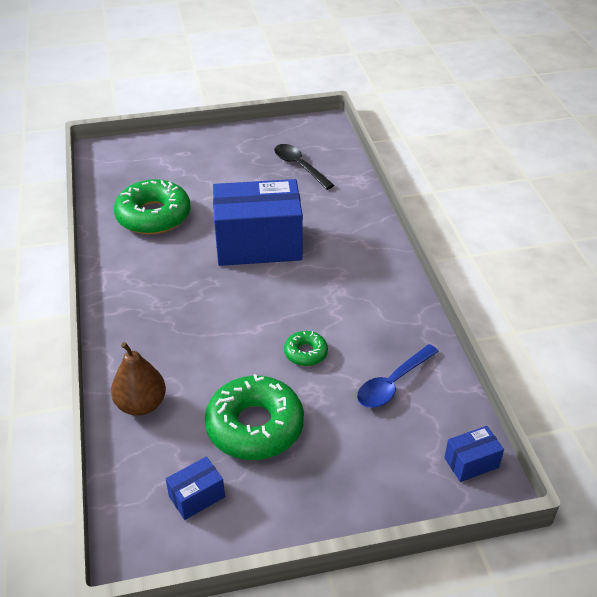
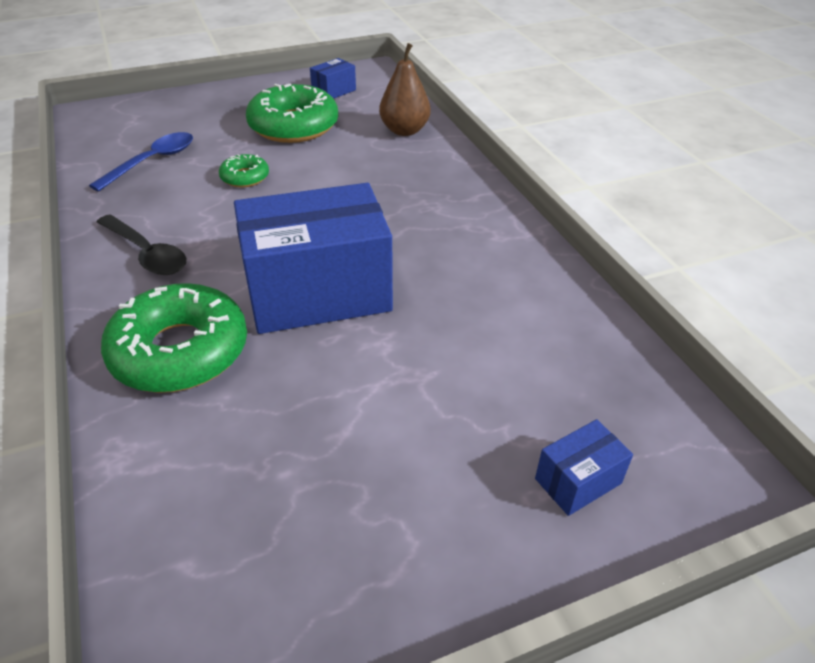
camera: 170 degrees right, 0 degrees up
(153, 216) = (508, 324): green donut -> green donut (180, 351)
(299, 166) = (251, 484): black spoon -> black spoon (146, 253)
(471, 462) = (98, 120): blue box -> blue box (578, 481)

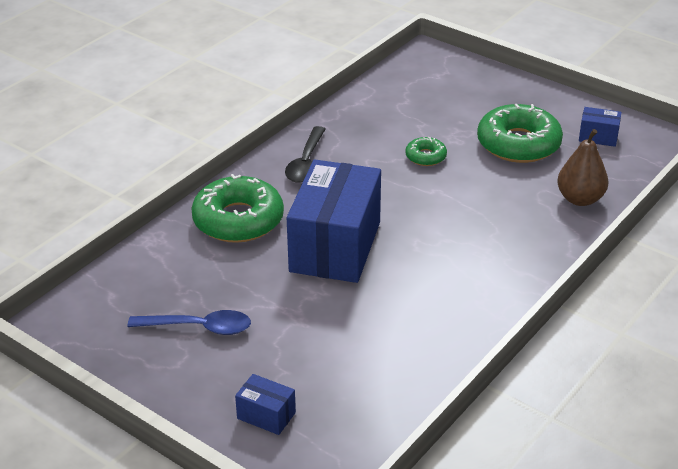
camera: 60 degrees right, 5 degrees down
(152, 162) = (400, 111): blue spoon -> blue spoon (198, 327)
(318, 293) = (335, 247): blue box -> blue box turned 60 degrees clockwise

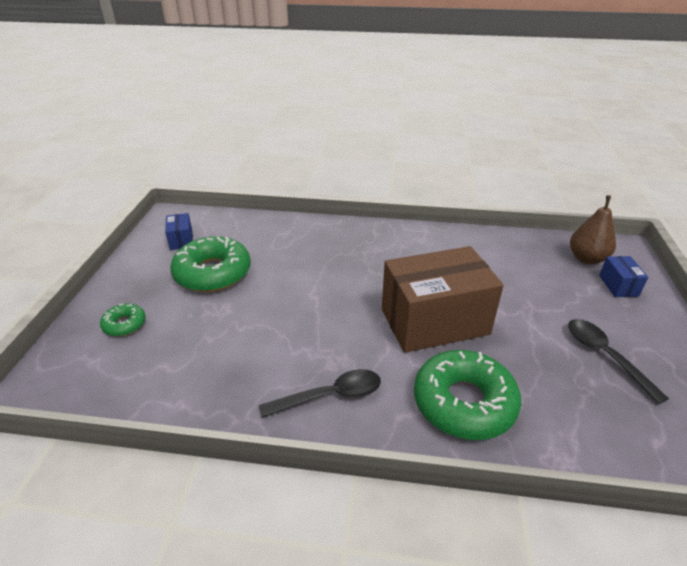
camera: 120 degrees left, 0 degrees up
(198, 327) = (605, 356): blue spoon -> black spoon
(335, 247) = (434, 322): blue box -> brown box
(425, 157) = (264, 316): green donut -> green donut (124, 324)
(580, 199) = (273, 230): brown pear -> brown pear (587, 258)

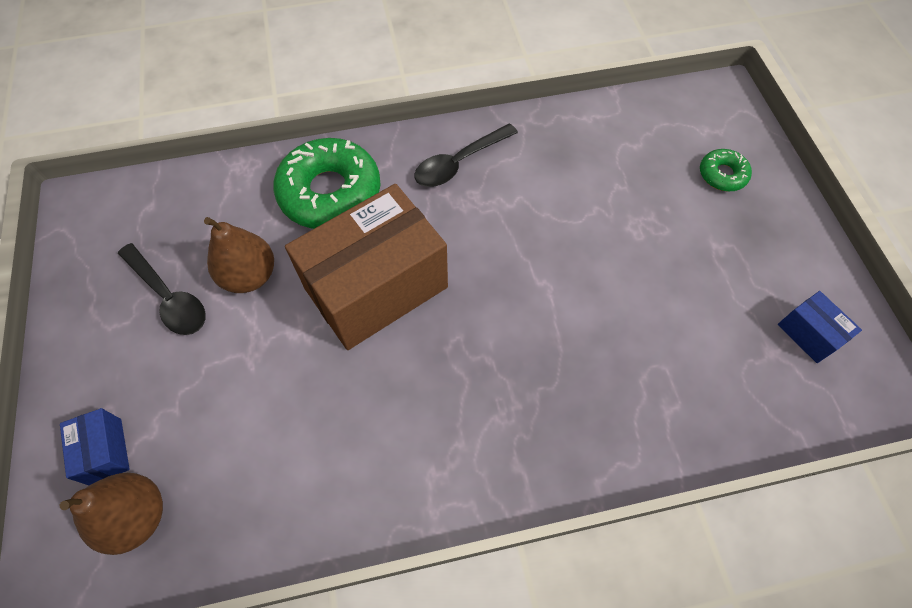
camera: 160 degrees right, 25 degrees up
(213, 273) = (700, 281): green donut -> none
(537, 354) = (249, 276): none -> brown pear

